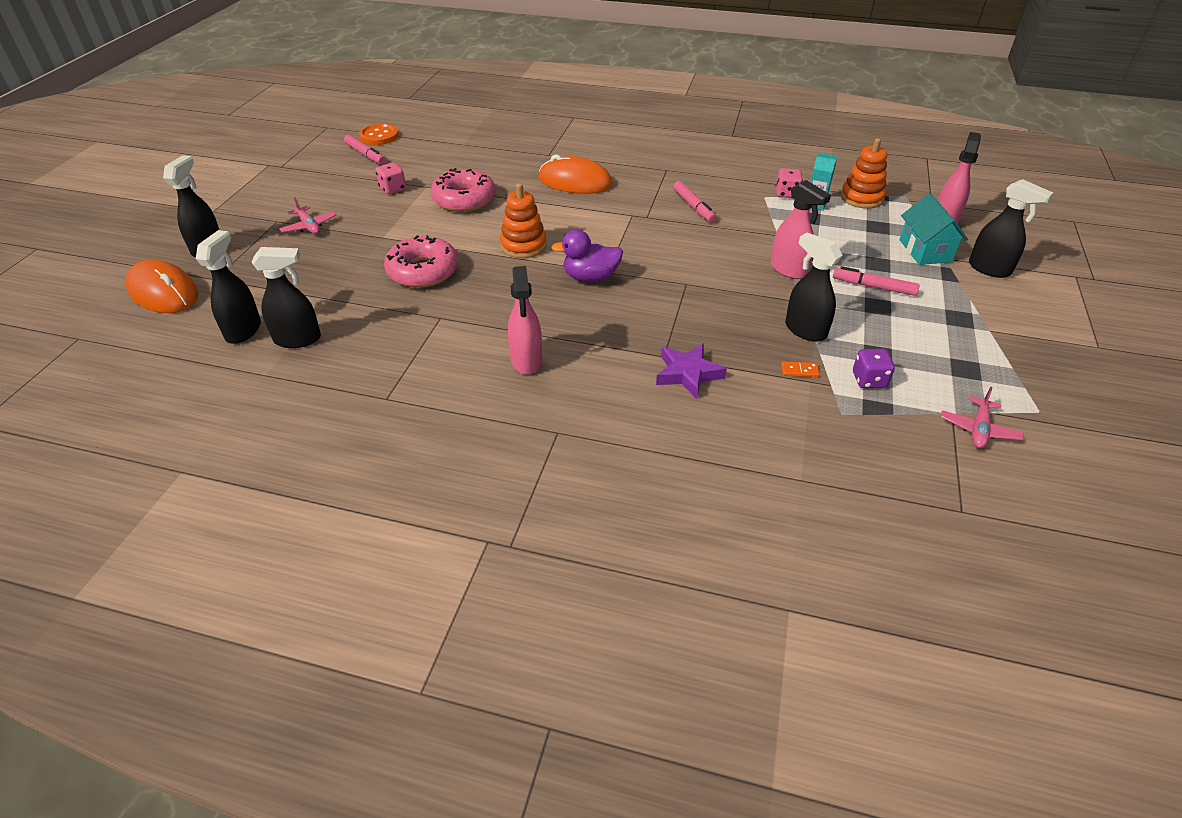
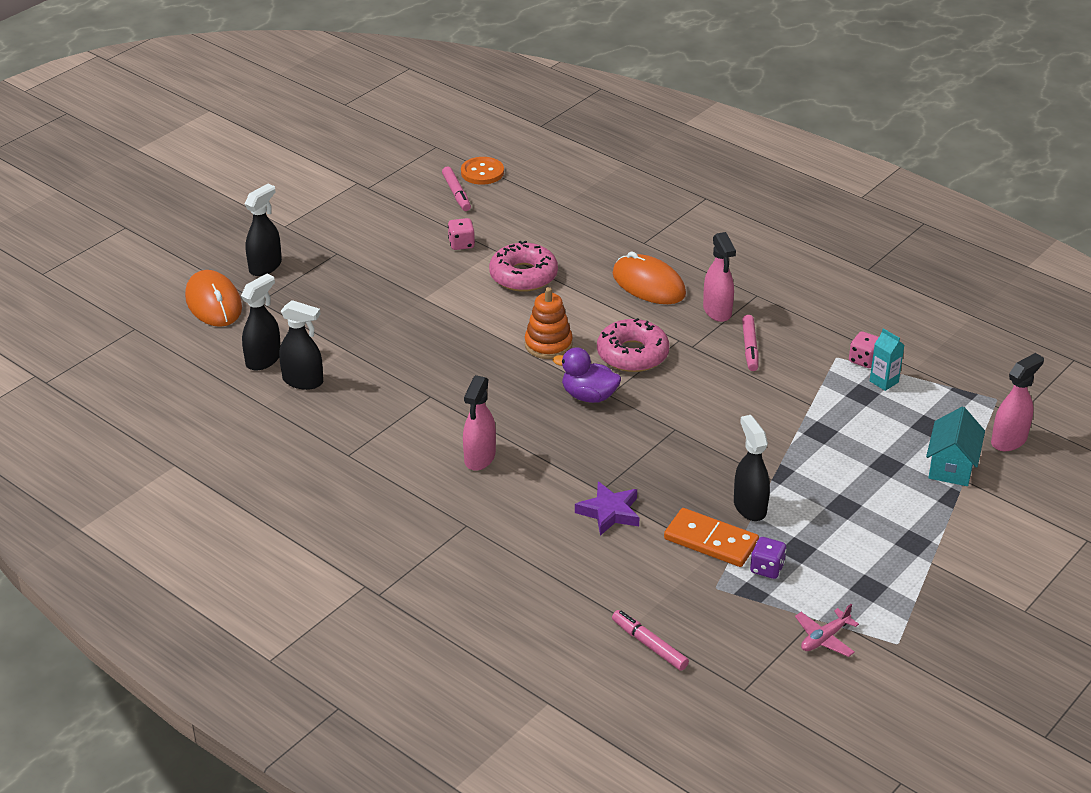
camera: 25 degrees right, 5 degrees down
(309, 226) = (363, 267): pink plane -> none
(423, 271) = (440, 345): pink donut -> pink donut (632, 354)
(789, 270) = (788, 444): pink spray bottle -> pink spray bottle (717, 311)
(799, 371) = (711, 541): orange domino -> orange domino, size x2.49
(861, 198) = (943, 388): orange stacking toy -> none
(873, 287) = (857, 486): pink marker -> pink marker (649, 645)
(989, 269) = (1000, 505): black spray bottle -> none

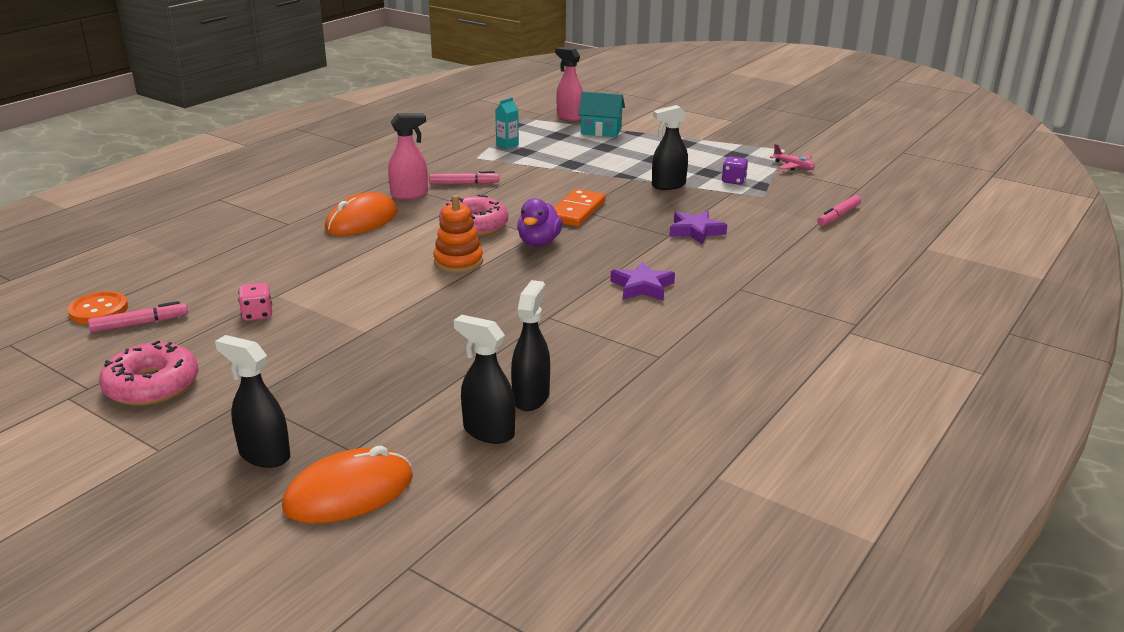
camera: 95 degrees left, 10 degrees down
(479, 458) = (642, 287): pink spray bottle -> purple star
(523, 276) = (333, 278): pink donut -> pink donut (152, 385)
(711, 541) = (712, 197): orange domino -> orange domino (576, 211)
(864, 360) = (480, 150): pink dice -> none

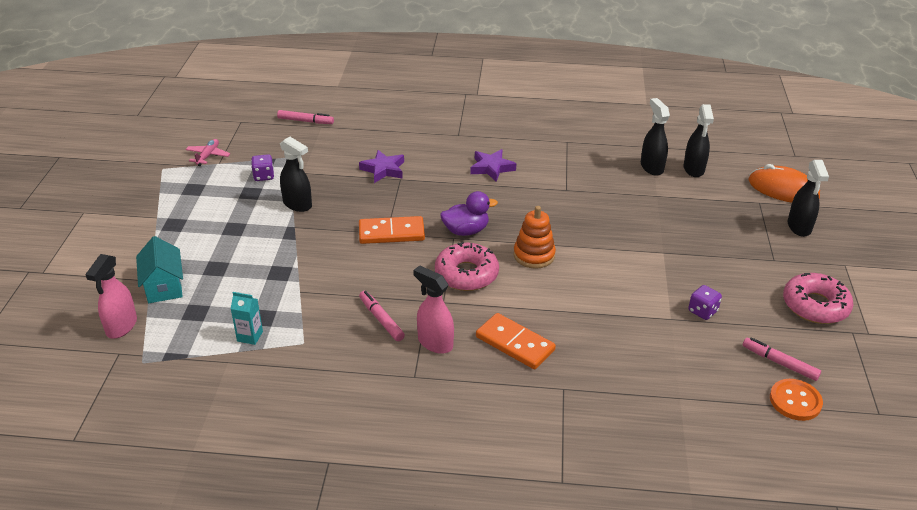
camera: 120 degrees left, 10 degrees up
(257, 315) = (702, 311): pink dice -> purple dice
(361, 221) = (515, 343): orange mouse -> orange domino
(531, 397) = (651, 167): black spray bottle -> black spray bottle turned 90 degrees clockwise

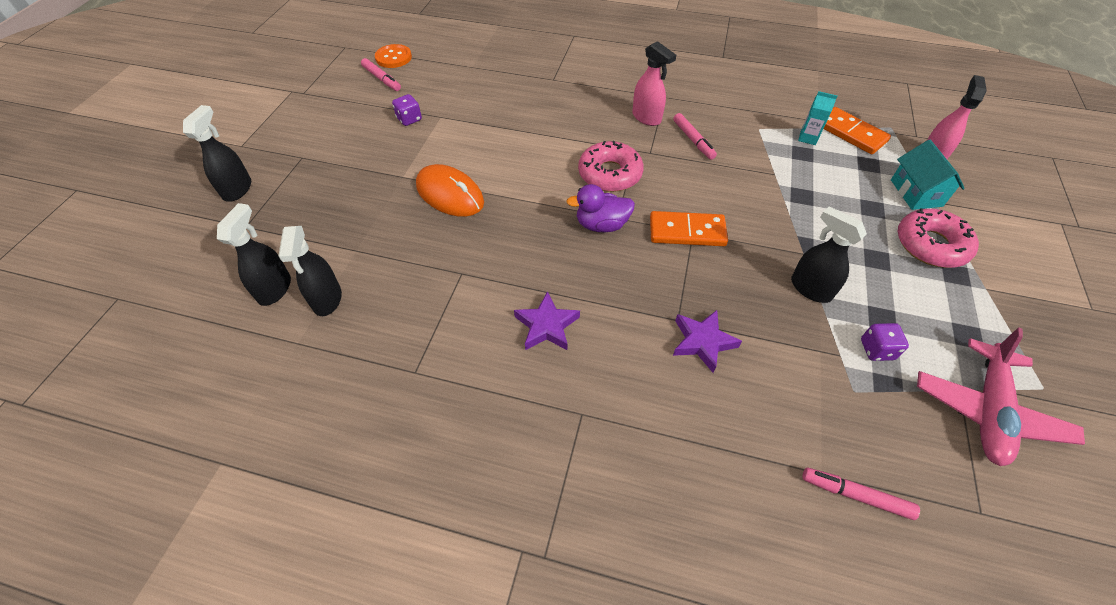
camera: 170 degrees left, 15 degrees up
(208, 156) = (987, 410): pink plane -> pink plane, size x1.98
(515, 343) = (580, 111): orange domino -> orange domino (851, 133)
(534, 255) = (536, 187): orange stacking toy -> none
(783, 189) = (197, 242): orange mouse -> orange mouse (450, 194)
(815, 306) = (310, 114): pink donut -> pink donut (930, 245)

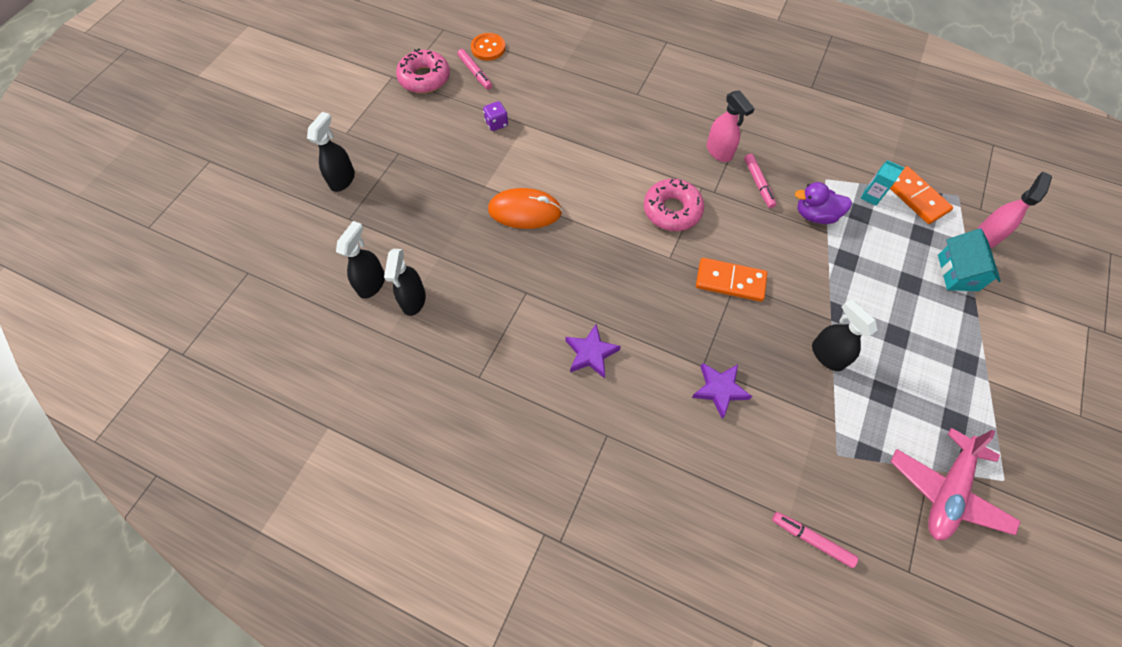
camera: 10 degrees right, 10 degrees up
(450, 194) = (525, 211): orange mouse -> orange mouse turned 45 degrees counterclockwise
(601, 225) = (654, 263): purple duck -> purple duck (815, 215)
(876, 350) = (868, 421): purple dice -> none
(930, 245) = (952, 329): pink donut -> pink donut (424, 78)

